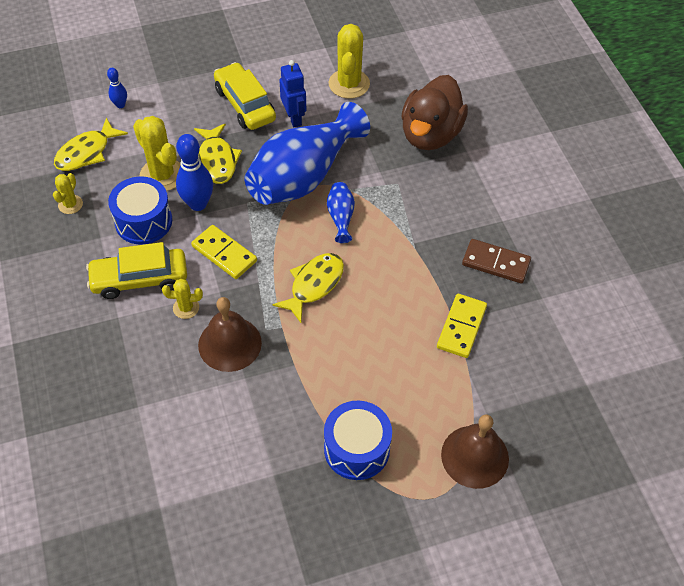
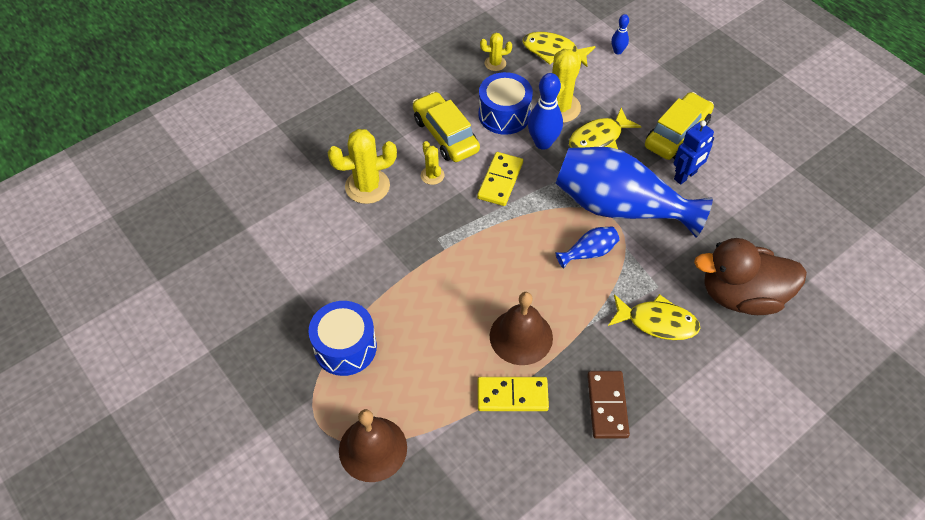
camera: 70 degrees right, 0 degrees up
(230, 344) = (411, 218): brown bell -> brown bell (521, 336)
(314, 285) = (500, 257): yellow fish -> yellow fish (657, 322)
(349, 84) = (760, 204): yellow cactus -> yellow cactus (367, 186)

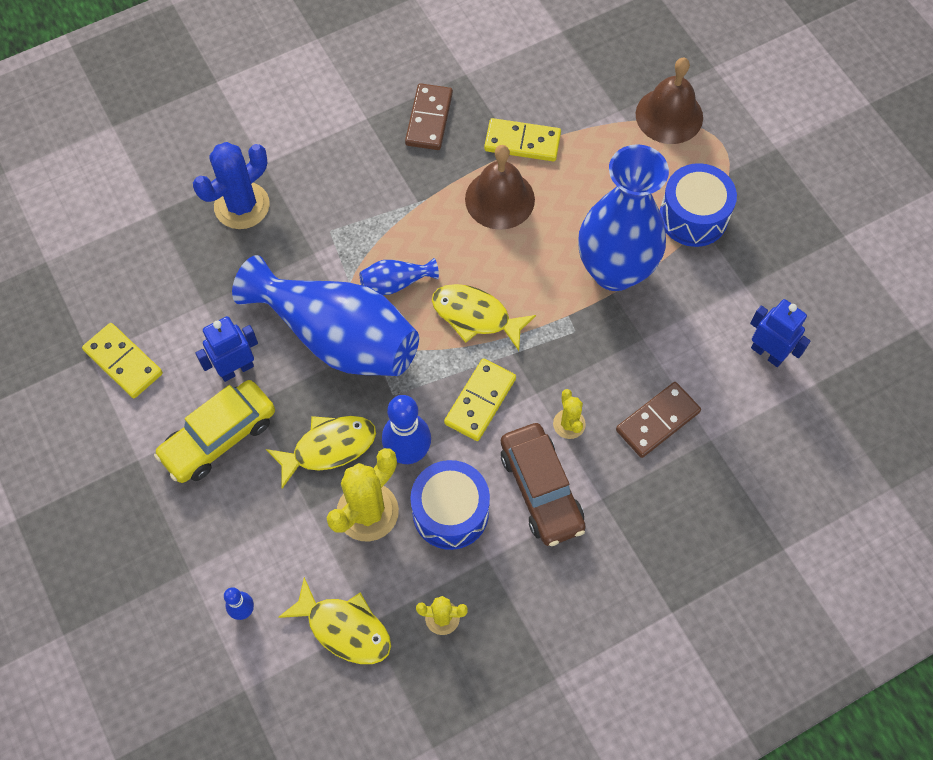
camera: 170 degrees left, 10 degrees up
(283, 244) = (767, 353): none -> blue robot
(367, 186) = (657, 421): yellow cactus -> brown domino
(411, 289) = (614, 270): none -> blue vase
(445, 135) = (541, 489): yellow car -> brown car
(657, 322) = (347, 191): yellow fish -> yellow fish (476, 316)
(741, 296) = (242, 206): brown duck -> blue cactus
(769, 169) = (123, 362): none -> yellow domino

